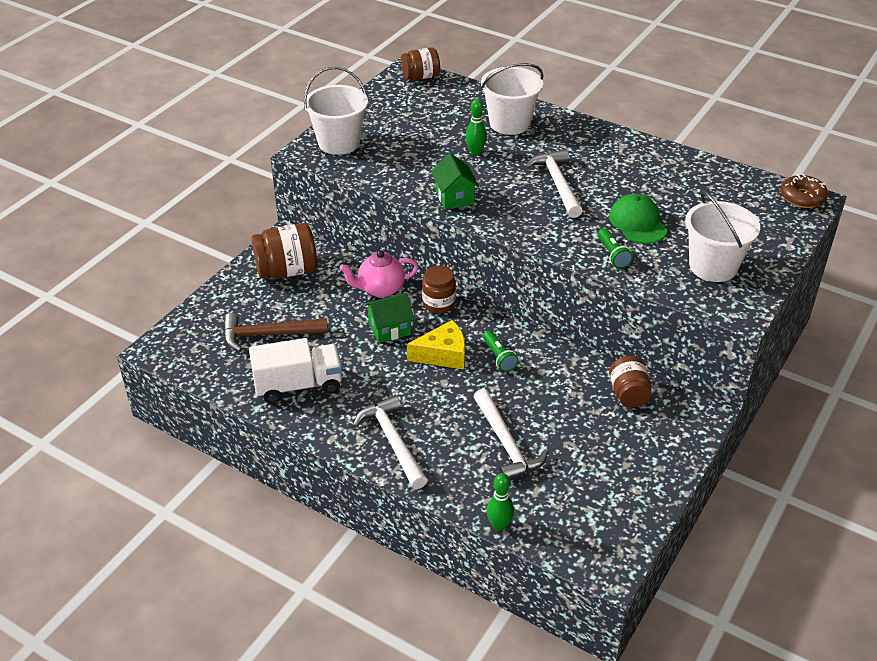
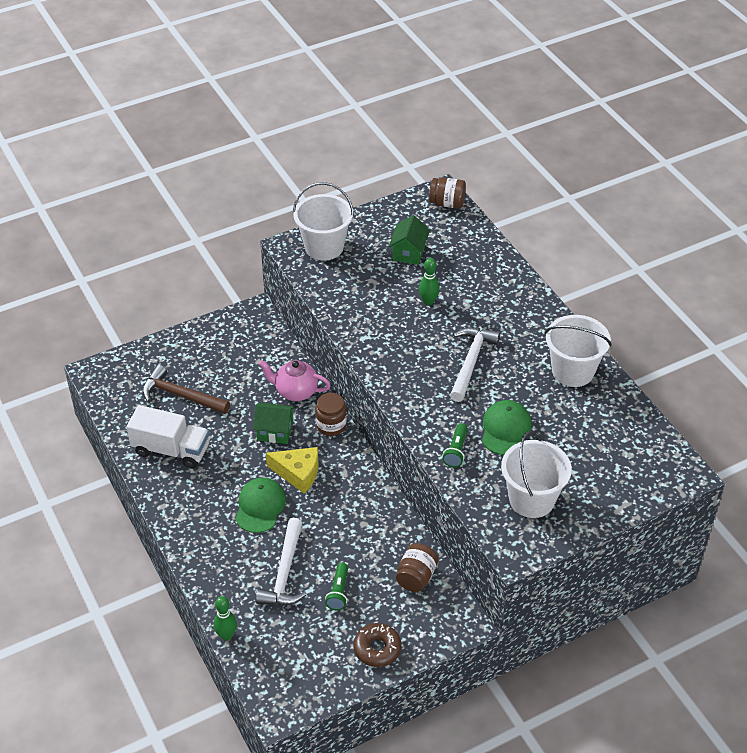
camera: 30 degrees right, 5 degrees up
(287, 271) = (236, 343): brown jar -> none
(393, 441) = (203, 530): white hammer -> none
(431, 398) = (260, 506): none -> green cap
(454, 197) = (373, 340): green house -> green house (409, 253)
(499, 357) = (340, 496): green flashlight -> green flashlight (338, 592)
(509, 123) = (483, 283): white bucket -> white bucket (573, 371)
(802, 197) = (679, 467): brown donut -> brown donut (377, 649)

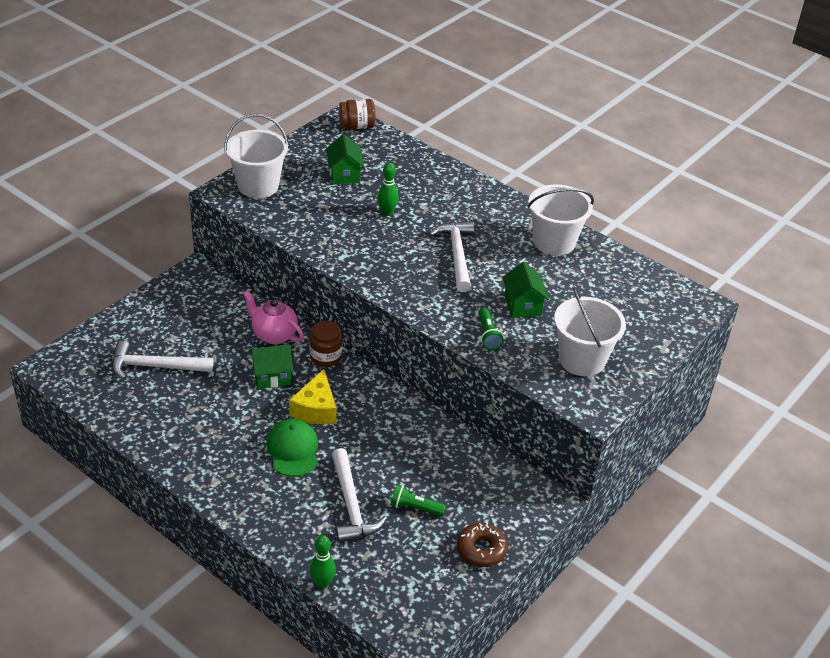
camera: 25 degrees left, 5 degrees down
(171, 450) = (171, 420): white truck -> none
(181, 395) = (155, 366): brown hammer -> white hammer
(295, 392) = (274, 335): pink teapot -> pink teapot turned 45 degrees clockwise
(298, 473) = (316, 409): yellow cheese -> yellow cheese turned 105 degrees clockwise
(338, 592) = (415, 508): green flashlight -> green flashlight turned 120 degrees clockwise
(416, 577) = (482, 472): brown jar -> none
(505, 429) = (522, 305): green cap -> green house

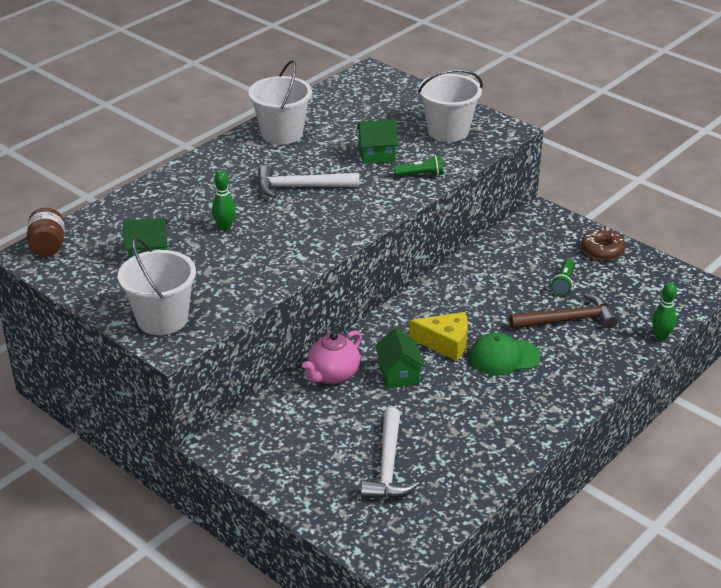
camera: 85 degrees left, 5 degrees down
(325, 357) = (368, 337): brown jar -> none
(351, 505) = (568, 320): white hammer -> brown hammer

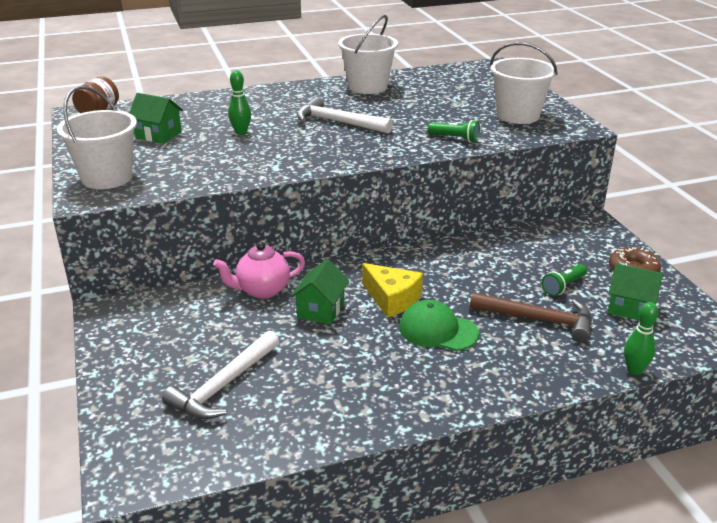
camera: 30 degrees right, 5 degrees down
(377, 155) = (431, 117): green house -> green house (630, 308)

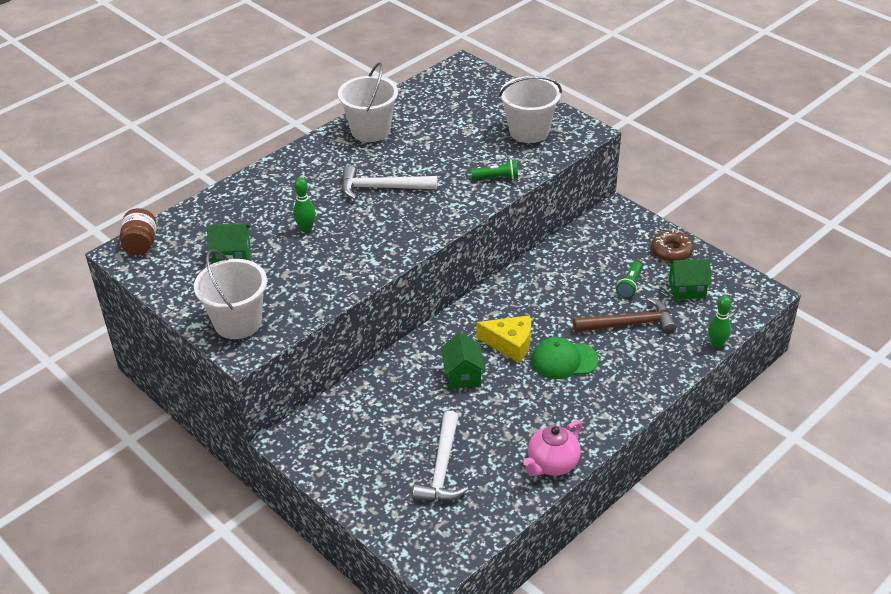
camera: 25 degrees left, 10 degrees up
(262, 290) = (401, 373): pink teapot -> pink teapot (552, 464)

